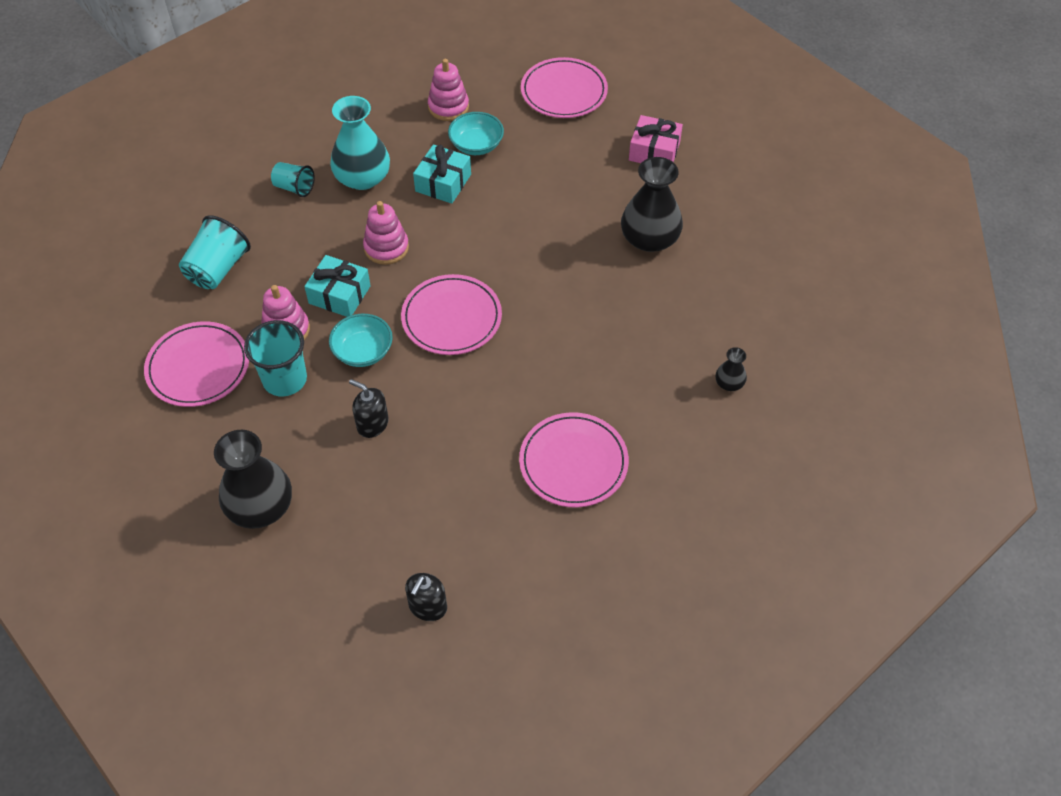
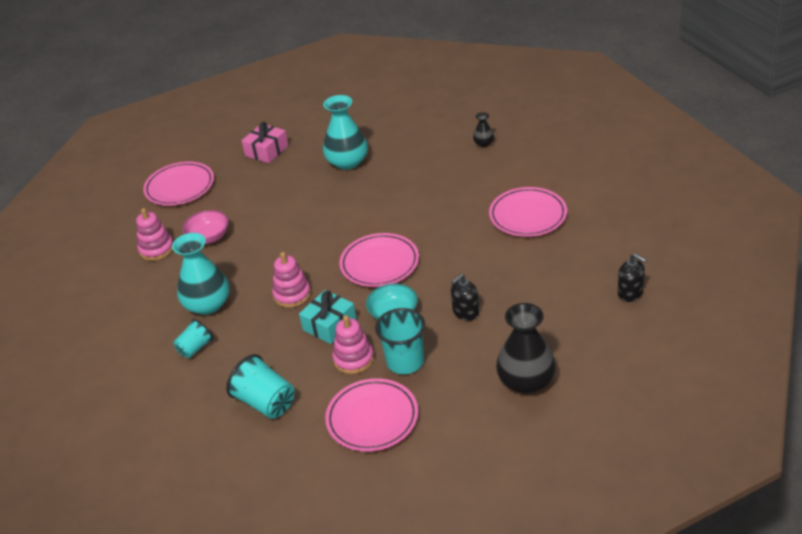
camera: 70 degrees left, 15 degrees down
(443, 183) = (239, 258): turquoise gift -> none
(476, 145) = (209, 237): turquoise bowl -> pink bowl
(649, 239) = (347, 162): black vase -> turquoise vase

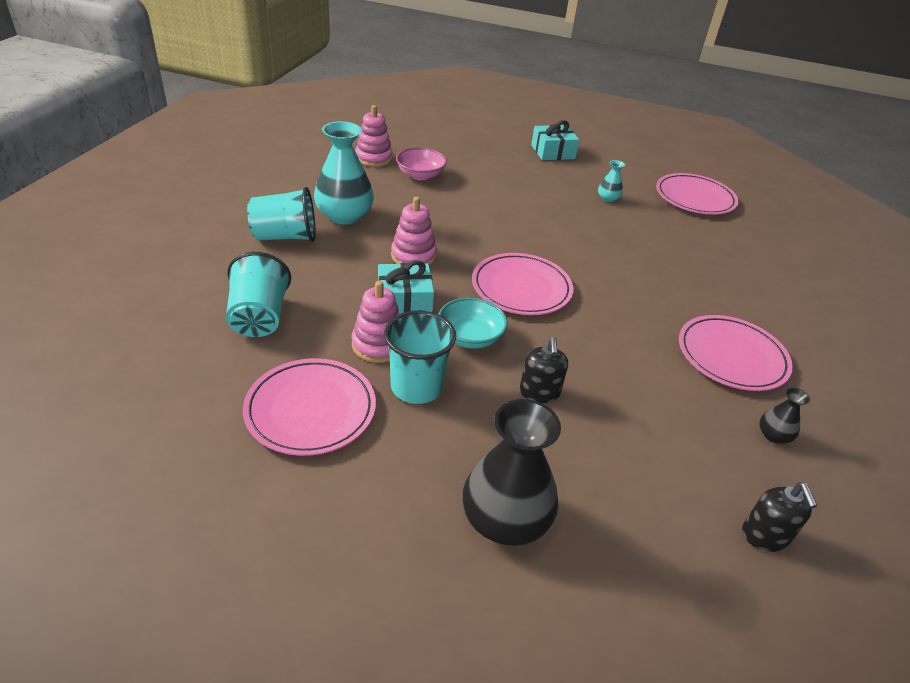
camera: 35 degrees right, 0 degrees up
(180, 187) = (453, 134): pink plate -> pink plate (695, 198)
(195, 348) = (285, 237): turquoise cup -> turquoise cup, size x1.60
(267, 151) = (553, 152): pink gift -> turquoise gift
(347, 162) = (608, 198): turquoise vase -> turquoise vase, size x0.47
(465, 312) = (539, 392): black soap dispenser -> black soap dispenser turned 90 degrees counterclockwise
(484, 143) = (763, 265): black vase -> black vase (773, 435)

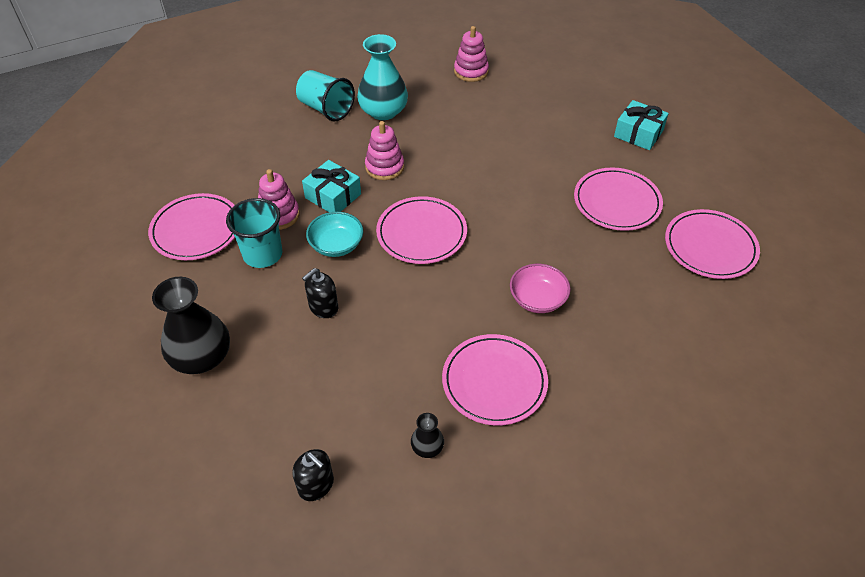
camera: 50 degrees right, 10 degrees up
(259, 317) = (242, 158): turquoise cup -> none
(420, 175) = (485, 103): pink bowl -> pink bowl (537, 299)
(608, 198) = (617, 202): turquoise vase -> pink plate
(765, 536) = (316, 485): black soap dispenser -> black soap dispenser turned 90 degrees counterclockwise

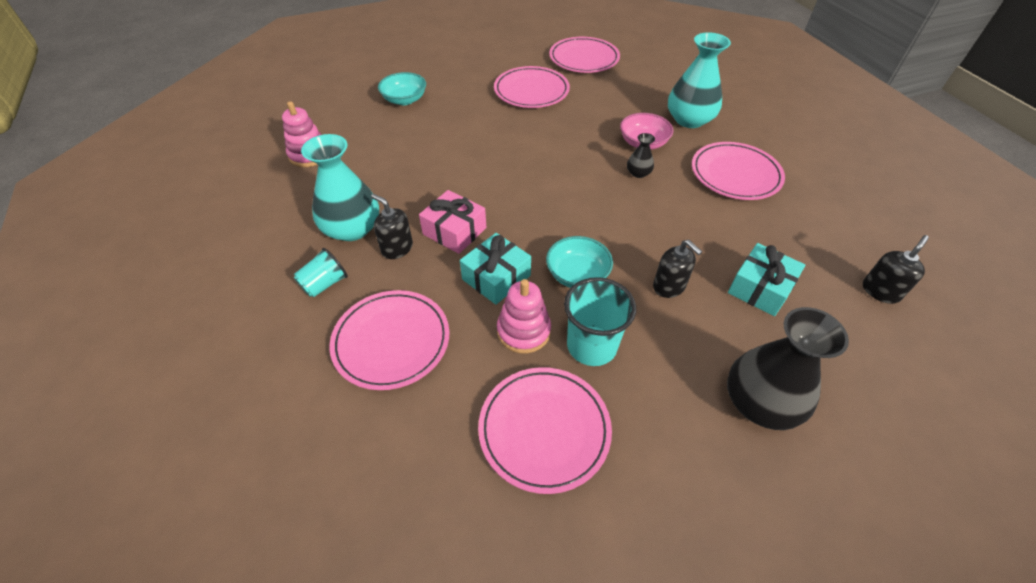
camera: 85 degrees left, 0 degrees up
(326, 109) = (325, 284): turquoise cup -> turquoise cup, size x0.62
(363, 138) = (397, 248): none -> black soap dispenser
(384, 167) = (454, 231): pink stacking toy -> pink gift
(421, 233) = (562, 207): pink plate -> pink plate (391, 341)
(427, 447) = (812, 217): black vase -> black vase (638, 173)
(570, 112) = (404, 100): none -> turquoise bowl
(597, 348) = (689, 120): none -> turquoise vase
(638, 133) = (447, 69): turquoise gift -> turquoise gift (760, 288)

